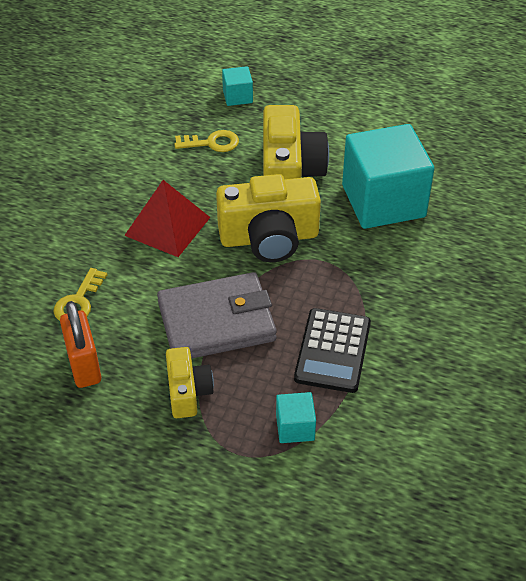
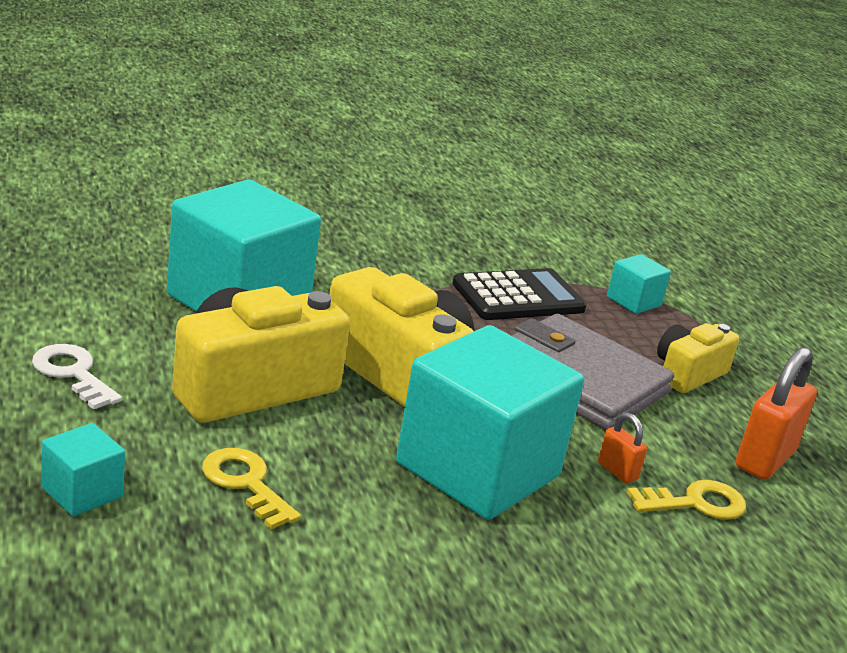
camera: 130 degrees left, 20 degrees down
(126, 283) = (617, 471): none -> orange padlock
(167, 226) = (478, 470): red pyramid -> turquoise cube
(333, 118) = (73, 373): none -> white key

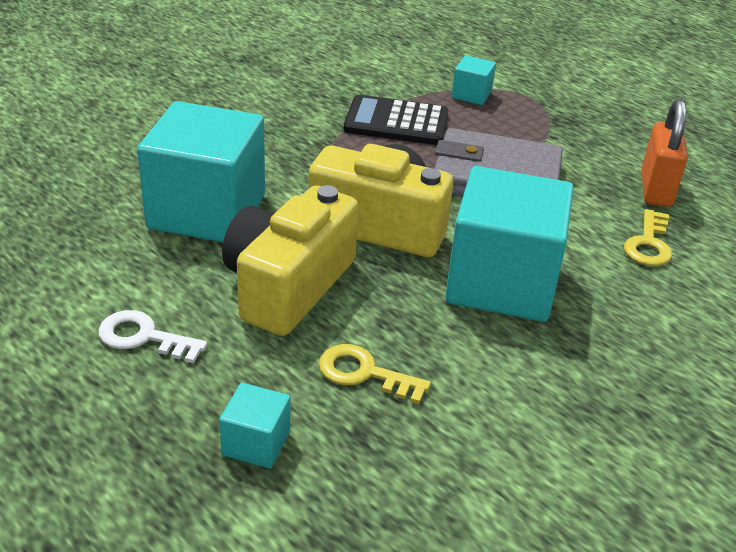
camera: 25 degrees left, 10 degrees up
(518, 297) = (396, 122): black calculator -> black calculator turned 120 degrees counterclockwise
(617, 471) = (583, 241): orange padlock -> none
(688, 374) = (555, 141): yellow camera -> none
(696, 503) = (648, 244): yellow key -> yellow key turned 150 degrees clockwise

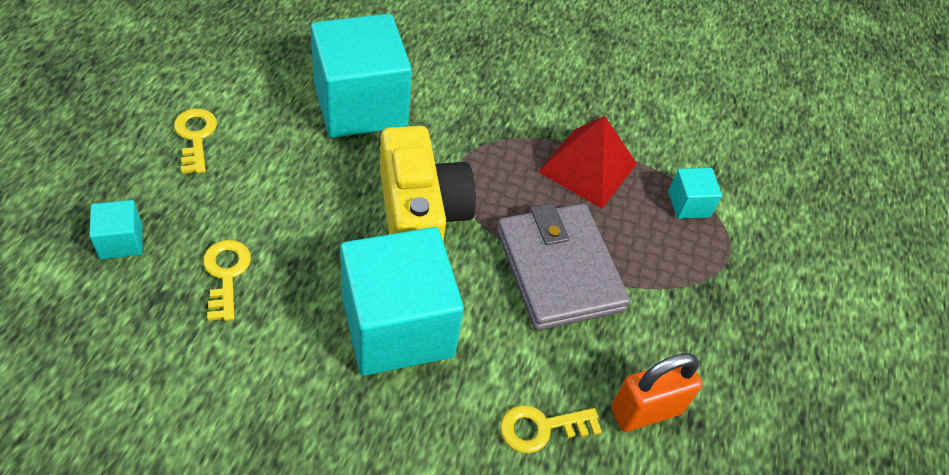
camera: 55 degrees right, 15 degrees up
(144, 337) = (195, 137): white key -> yellow key
(288, 285) = (301, 188): yellow camera -> none
(396, 122) = (587, 167): black calculator -> red pyramid

